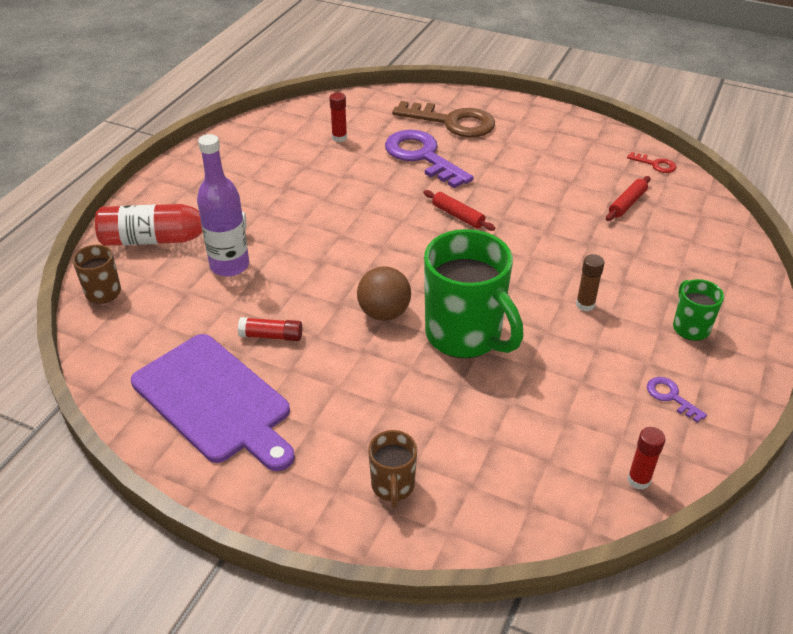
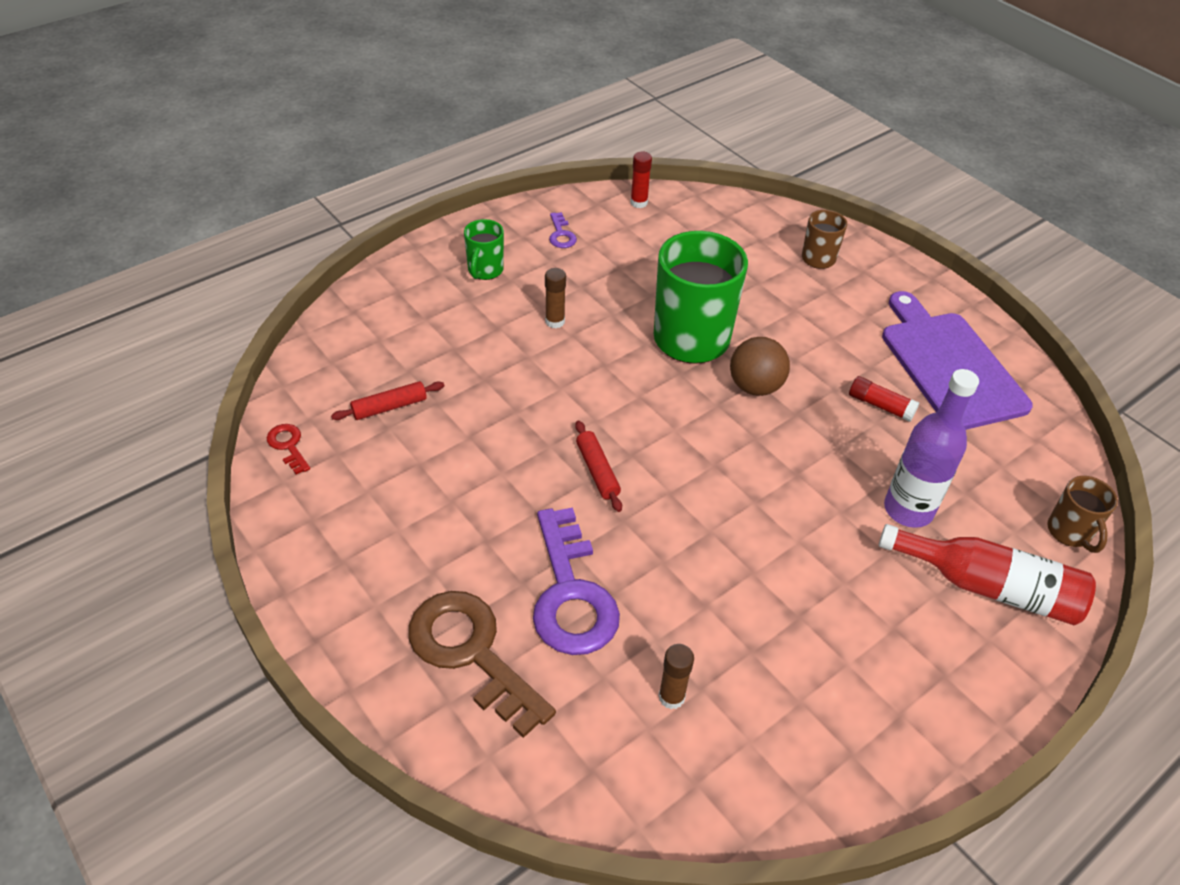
camera: 155 degrees left, 5 degrees up
(339, 138) = (671, 697): red glue stick -> brown glue stick

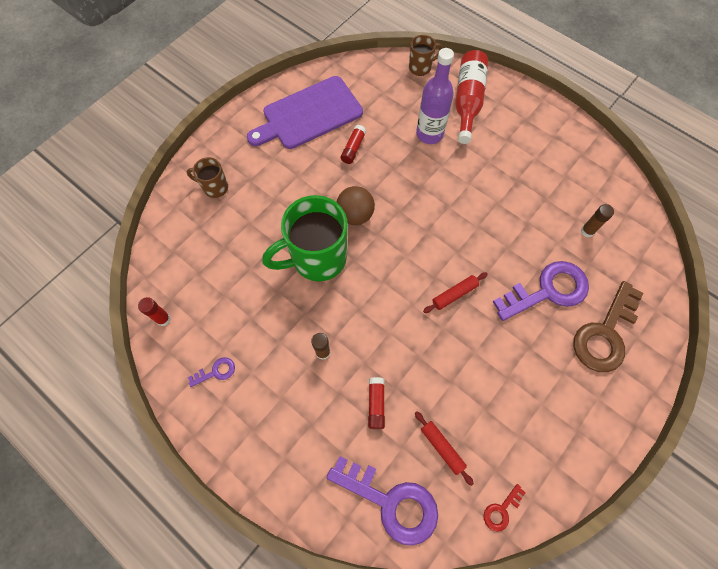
camera: 100 degrees left, 20 degrees up
(351, 348) = (391, 502): none -> purple key
(470, 357) = (376, 404): none -> red glue stick
(485, 271) = (274, 422): green mug -> none

